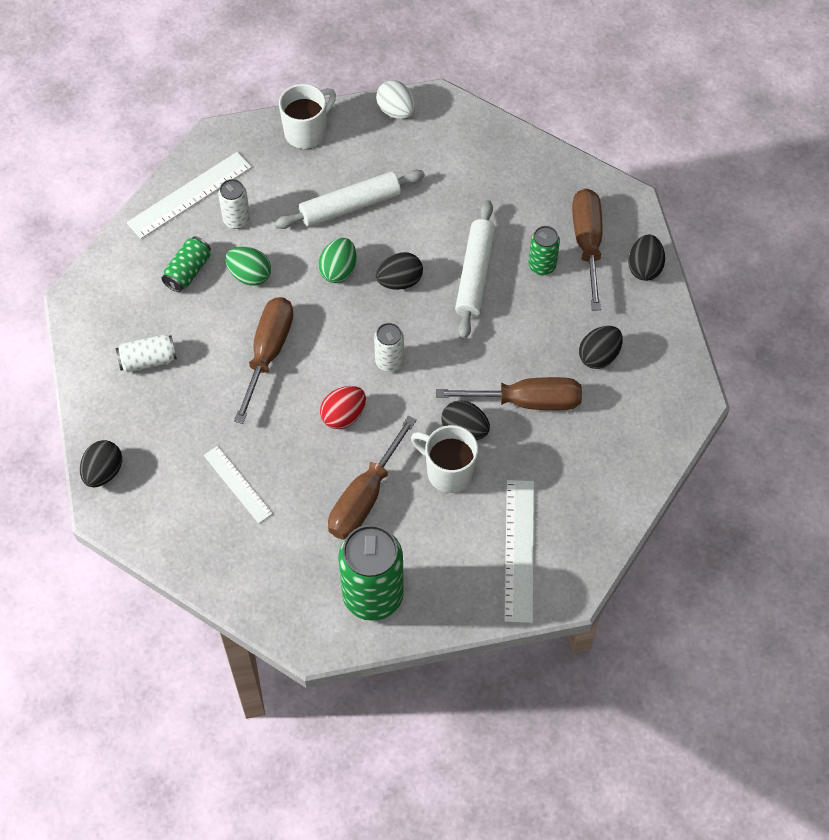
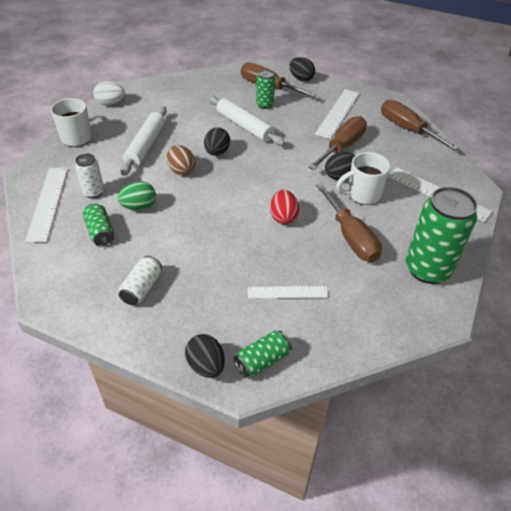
camera: 55 degrees left, 15 degrees down
(141, 512) = (262, 360): none -> green can
(268, 353) = (203, 227): brown screwdriver -> brown screwdriver (407, 129)
(338, 270) = (181, 170): green egg -> brown egg
(389, 361) = (265, 181): white can -> none
(599, 356) = (338, 113): black egg -> white ruler

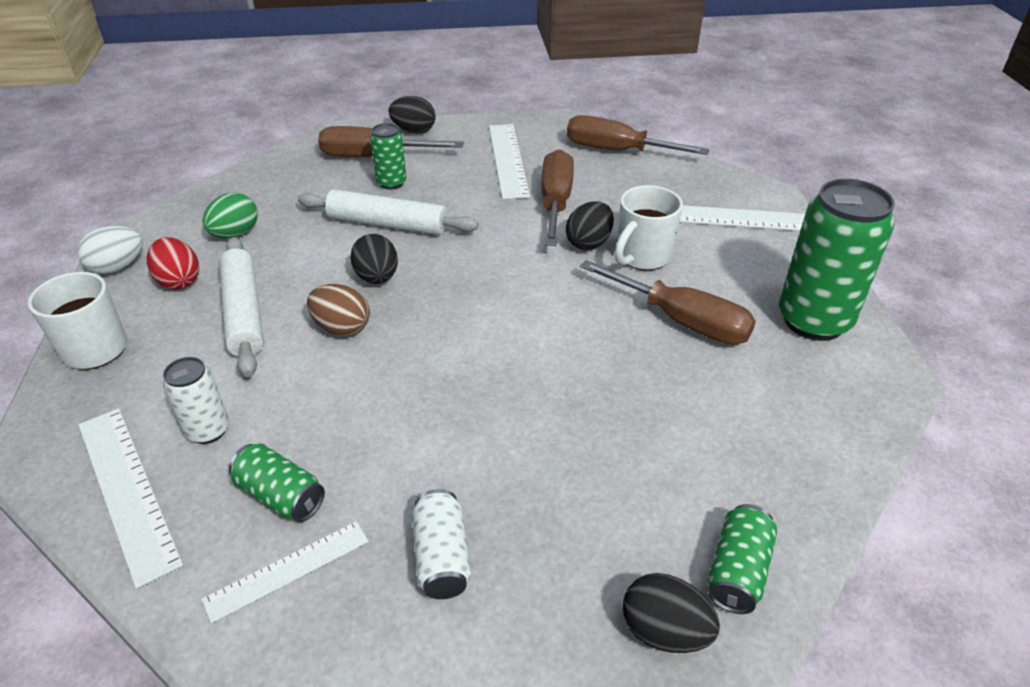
camera: 30 degrees left, 5 degrees down
(139, 206) = (316, 418): green egg -> green egg (235, 234)
(283, 217) = (565, 333): red egg -> red egg (179, 281)
(287, 292) = (673, 443): white ruler -> white ruler (288, 570)

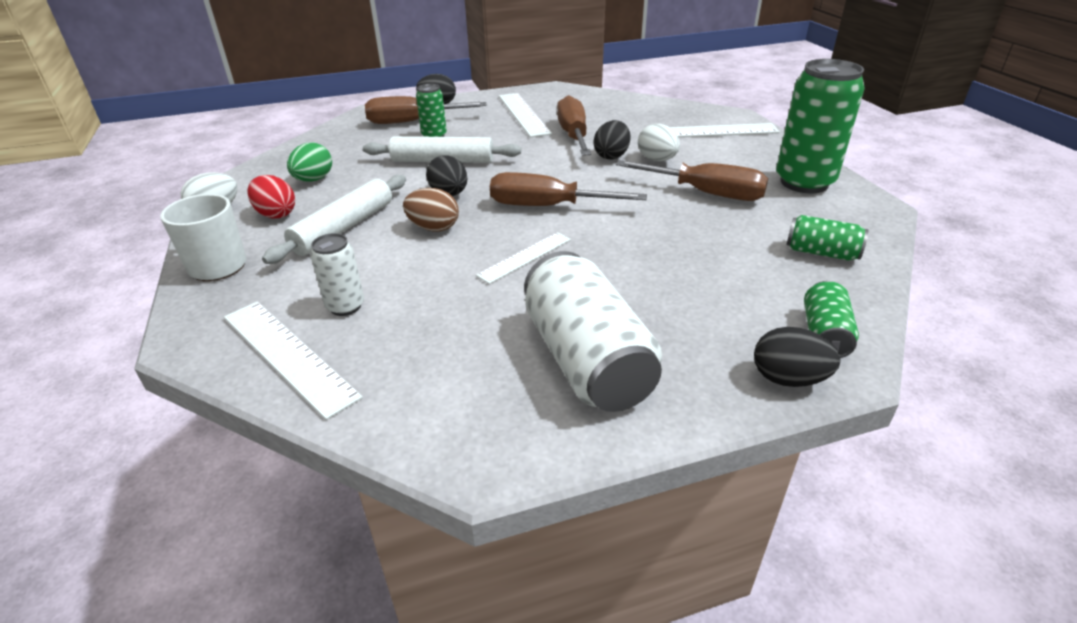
camera: 10 degrees left, 5 degrees down
(244, 313) = (344, 228): white rolling pin -> white rolling pin turned 60 degrees clockwise
(280, 495) = (429, 340): green can -> green can (821, 252)
(288, 570) = (458, 387): white ruler -> white ruler (525, 257)
(442, 557) = (586, 359): white can -> white can, size x1.97
(617, 150) = (606, 101): brown screwdriver -> brown screwdriver (547, 206)
(642, 257) = (657, 160): white mug -> white egg

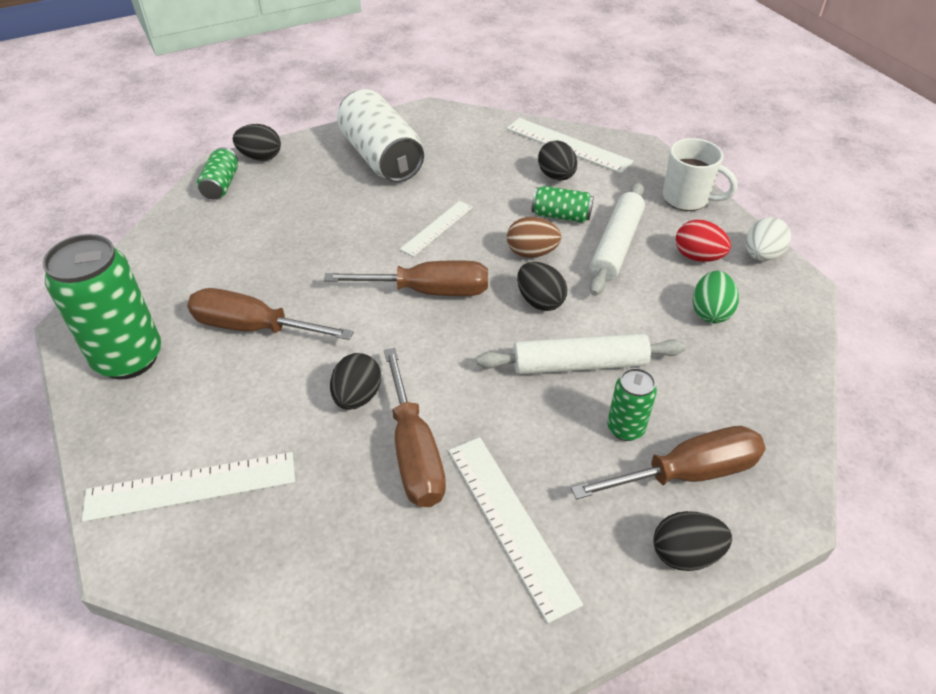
camera: 170 degrees right, 10 degrees up
(345, 306) = (556, 176): white can -> black egg
(657, 160) = (296, 392): white egg -> none
(821, 252) = (178, 254): green can -> green can (561, 216)

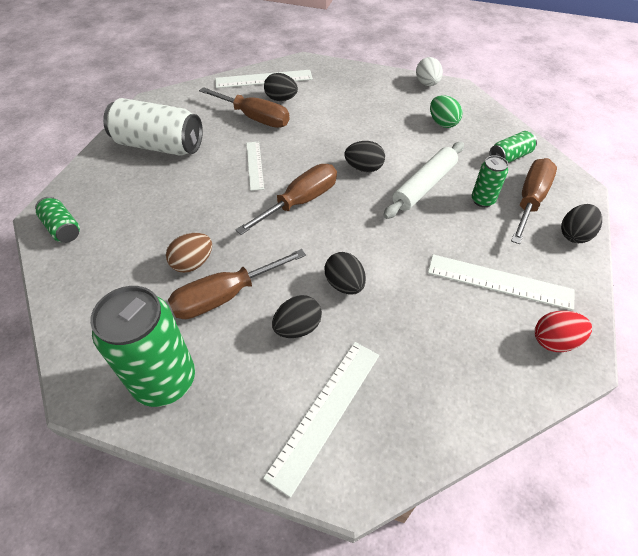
camera: 45 degrees left, 5 degrees up
(260, 157) = (67, 193): black egg -> black egg (297, 327)
(414, 452) = (413, 287): brown screwdriver -> brown screwdriver (255, 118)
(531, 253) = (325, 146): brown egg -> brown egg (193, 263)
(561, 216) = (312, 118): green can -> green can (509, 157)
(616, 245) = (360, 117): white rolling pin -> none
(687, 199) = (360, 75): white mug -> none
(697, 257) = (403, 100): red egg -> red egg (554, 341)

